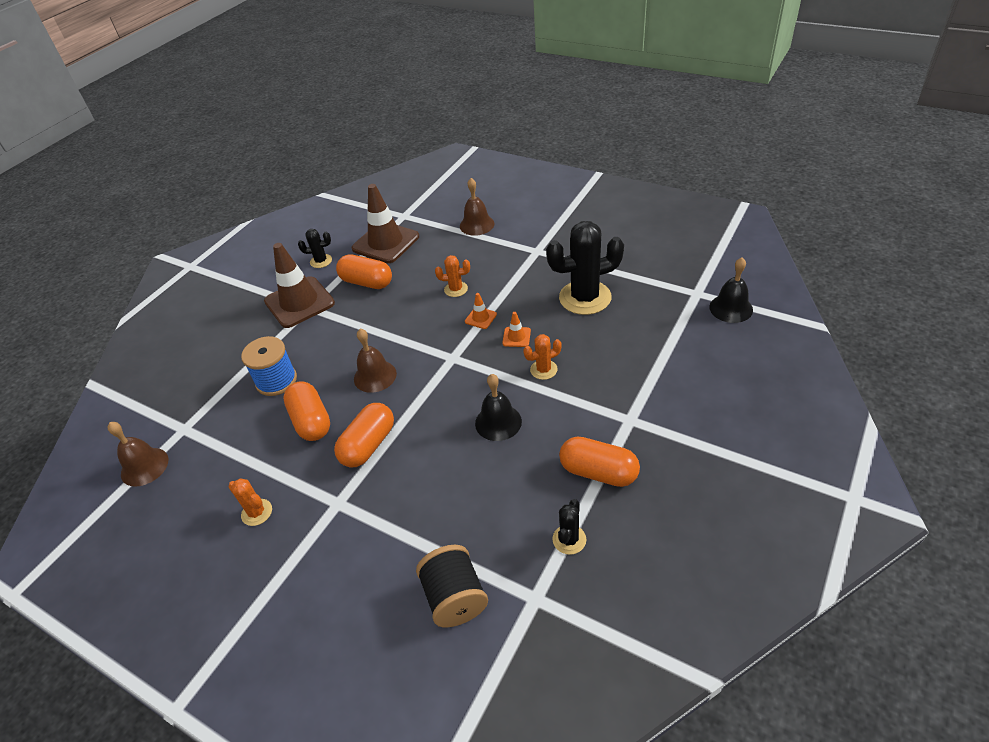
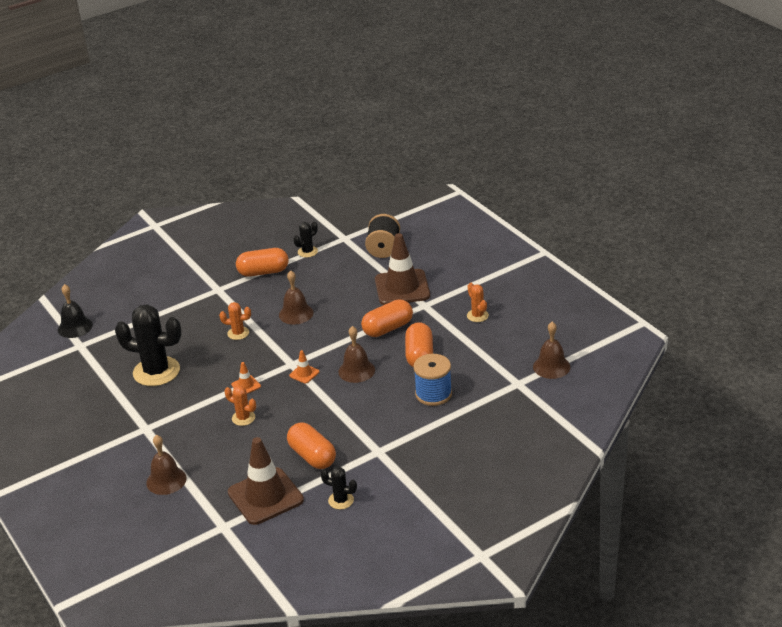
camera: 155 degrees left, 10 degrees down
(299, 302) = (384, 460): brown traffic cone -> brown traffic cone (402, 288)
(498, 422) = (296, 313): black bell -> brown bell
(516, 337) = (234, 361): orange traffic cone -> orange traffic cone (304, 374)
(598, 472) = (263, 272): orange capsule -> orange capsule turned 60 degrees counterclockwise

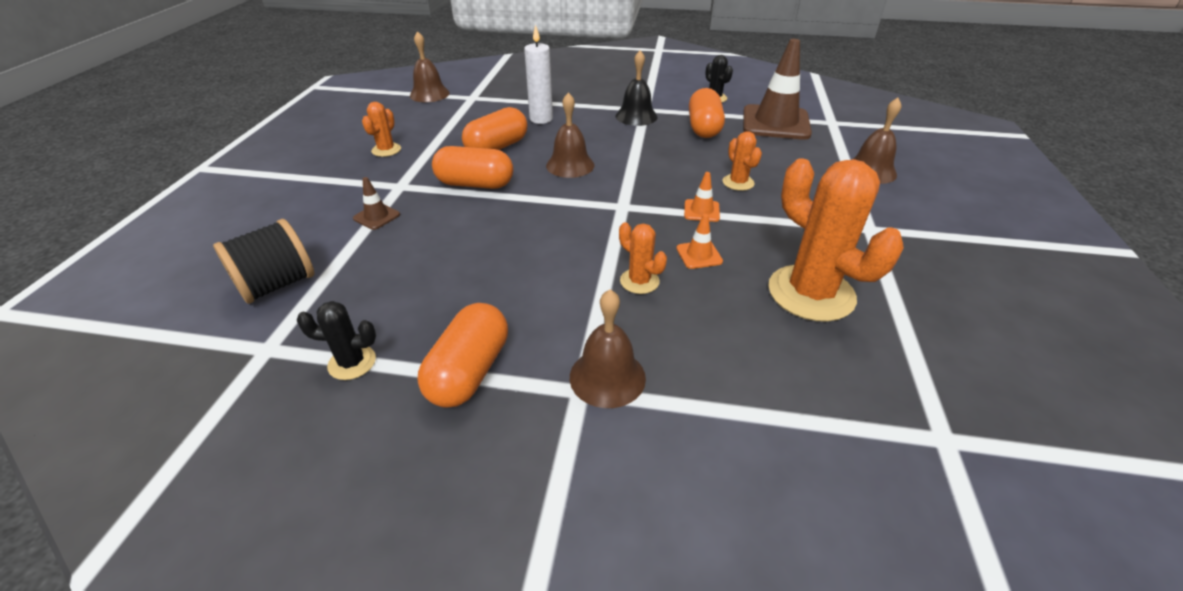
camera: 140 degrees left, 5 degrees up
(75, 327) = (948, 506): black bell -> black bell (636, 116)
(156, 371) = (811, 293): black cactus -> orange cactus
(263, 272) = (469, 371): orange capsule -> orange capsule turned 75 degrees clockwise
(296, 313) = (533, 262): brown bell -> brown bell (607, 377)
(304, 374) = (623, 189): orange traffic cone -> orange traffic cone (699, 255)
(402, 288) = (376, 216): brown traffic cone -> brown traffic cone, size x0.43
(433, 394) = (541, 119): blue spool -> white candle

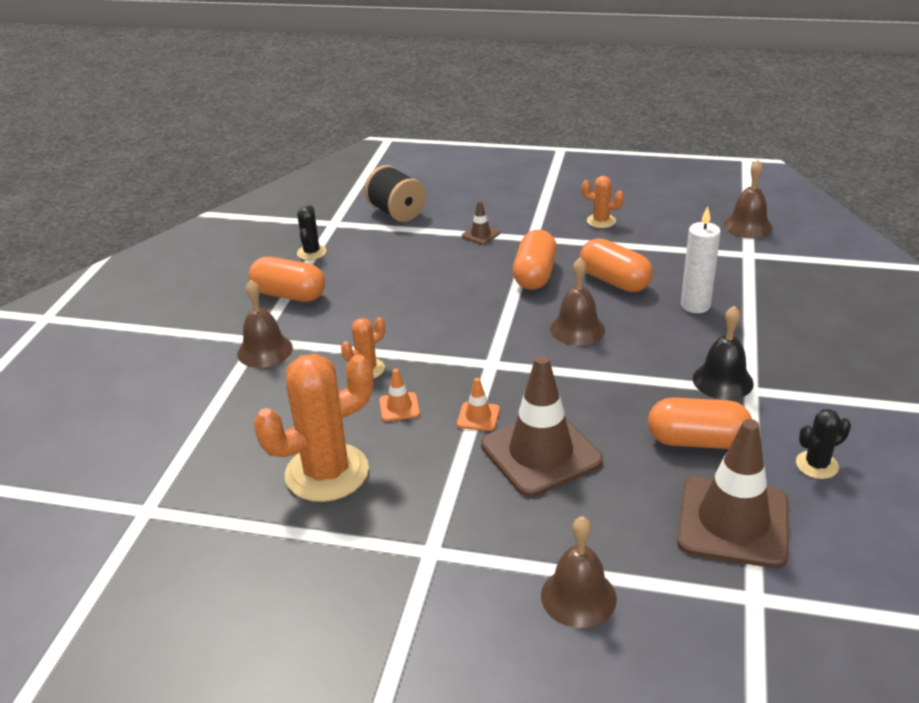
camera: 95 degrees right, 5 degrees down
(738, 182) = (541, 453): orange cactus -> brown traffic cone

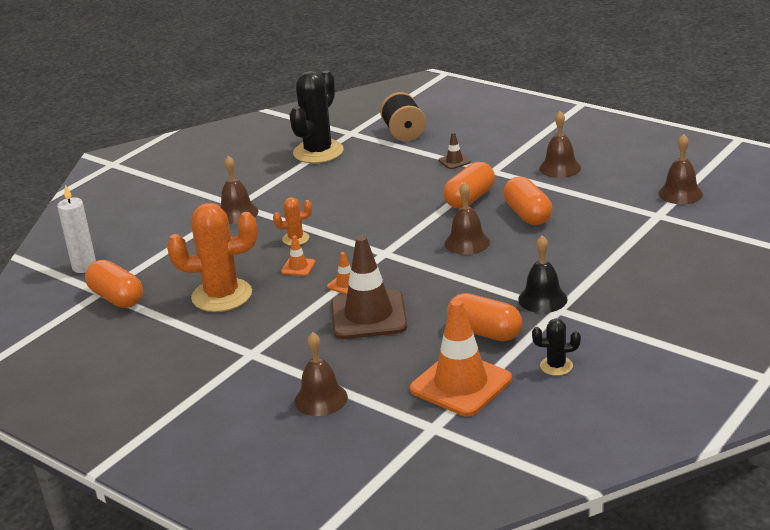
camera: 25 degrees right, 5 degrees down
(289, 295) = (280, 179): orange capsule -> orange capsule (116, 298)
(311, 252) = (318, 152): black cactus -> black cactus, size x2.09
(601, 221) = (560, 168): orange cactus -> brown bell
(695, 305) = (574, 244): white candle -> white candle (84, 267)
(733, 522) = (461, 384): brown traffic cone -> orange traffic cone

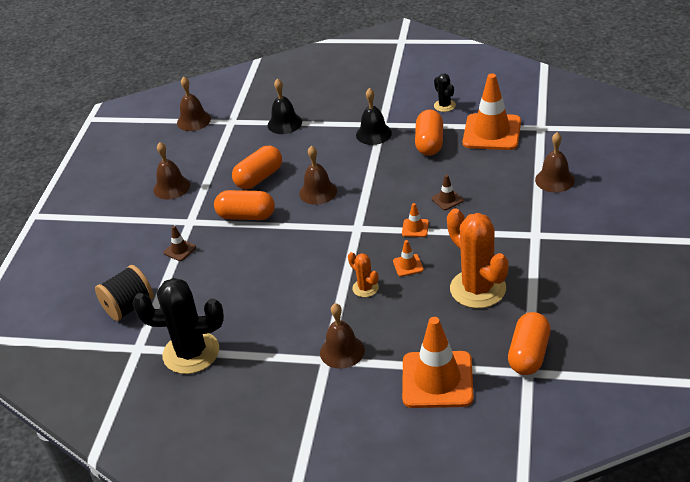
camera: 115 degrees left, 10 degrees up
(84, 267) = (500, 411): white candle -> none
(151, 248) = (437, 380): none -> orange traffic cone
(368, 315) = (447, 199): brown traffic cone -> brown traffic cone, size x0.43
(621, 246) = (284, 123): none -> black bell

